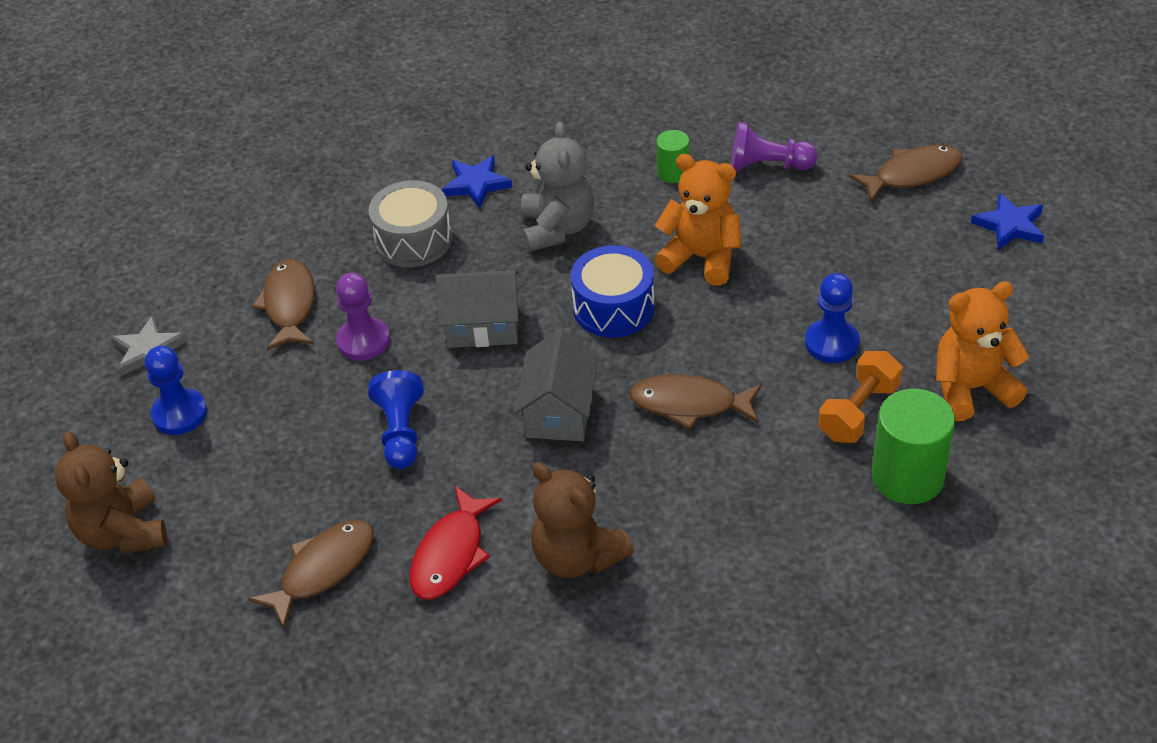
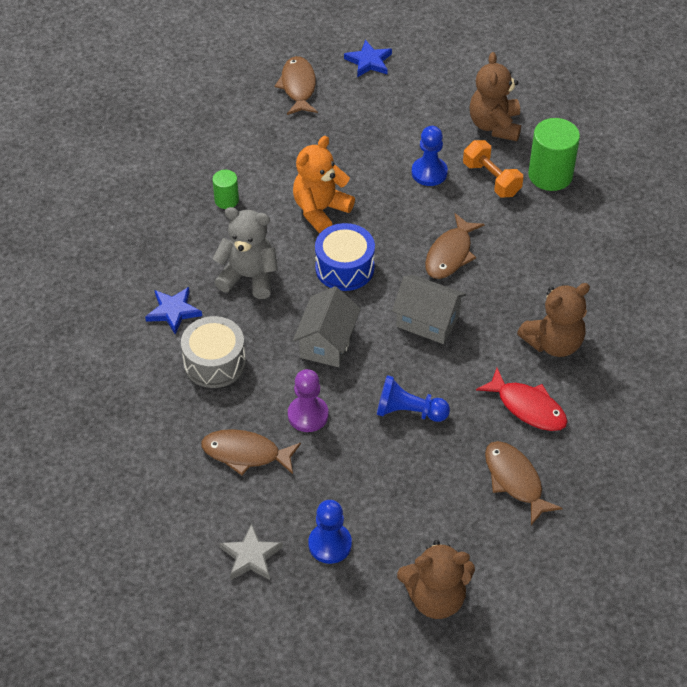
camera: 75 degrees left, 5 degrees up
(768, 166) = (248, 151): purple pawn -> none
(971, 388) = (494, 125): orange teddy bear -> brown teddy bear

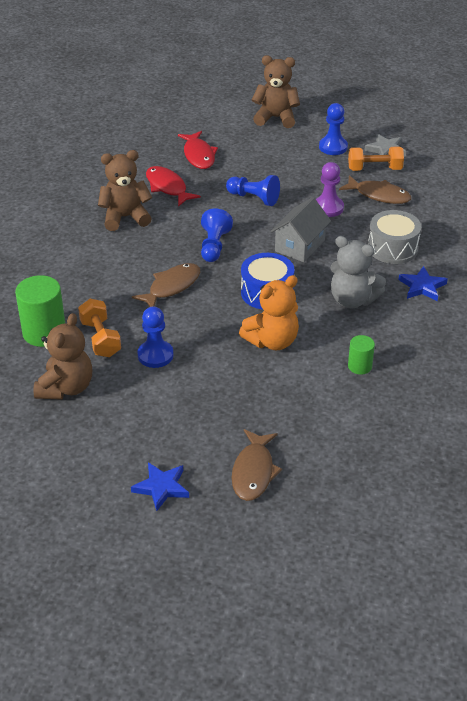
camera: 165 degrees left, 10 degrees down
(260, 507) = (374, 169): none -> orange dumbbell
(428, 321) = (214, 246): grey house -> blue pawn
(515, 480) = (198, 155): brown fish -> red fish

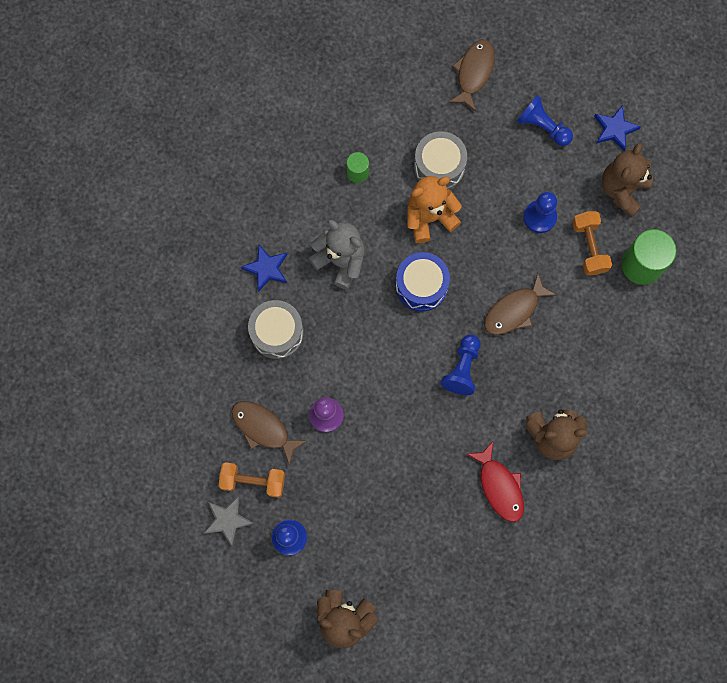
camera: 170 degrees left, 35 degrees up
(161, 487) = (549, 70): blue star -> blue star (614, 129)
(198, 155) = (455, 547): red fish -> none
(254, 198) = (405, 447): blue pawn -> blue pawn (542, 127)
(273, 382) = (439, 166): none -> grey drum
(299, 246) = (372, 353): grey house -> none

